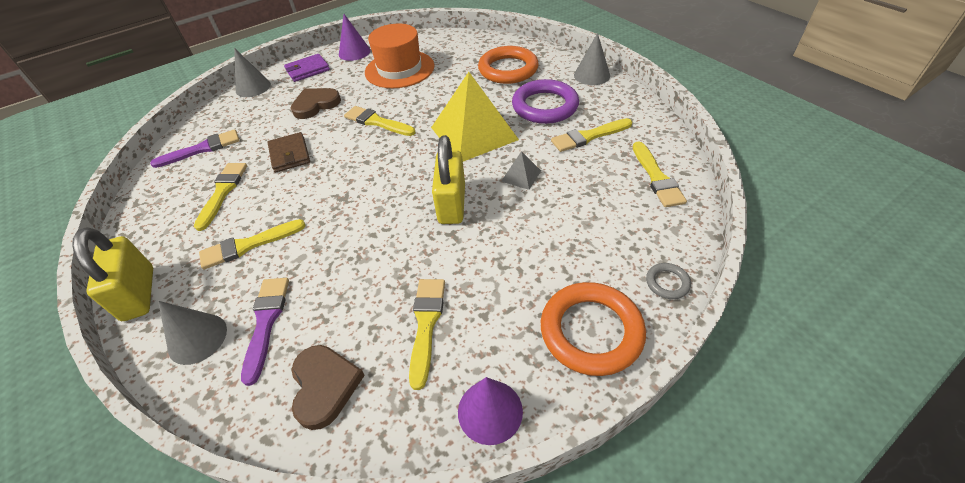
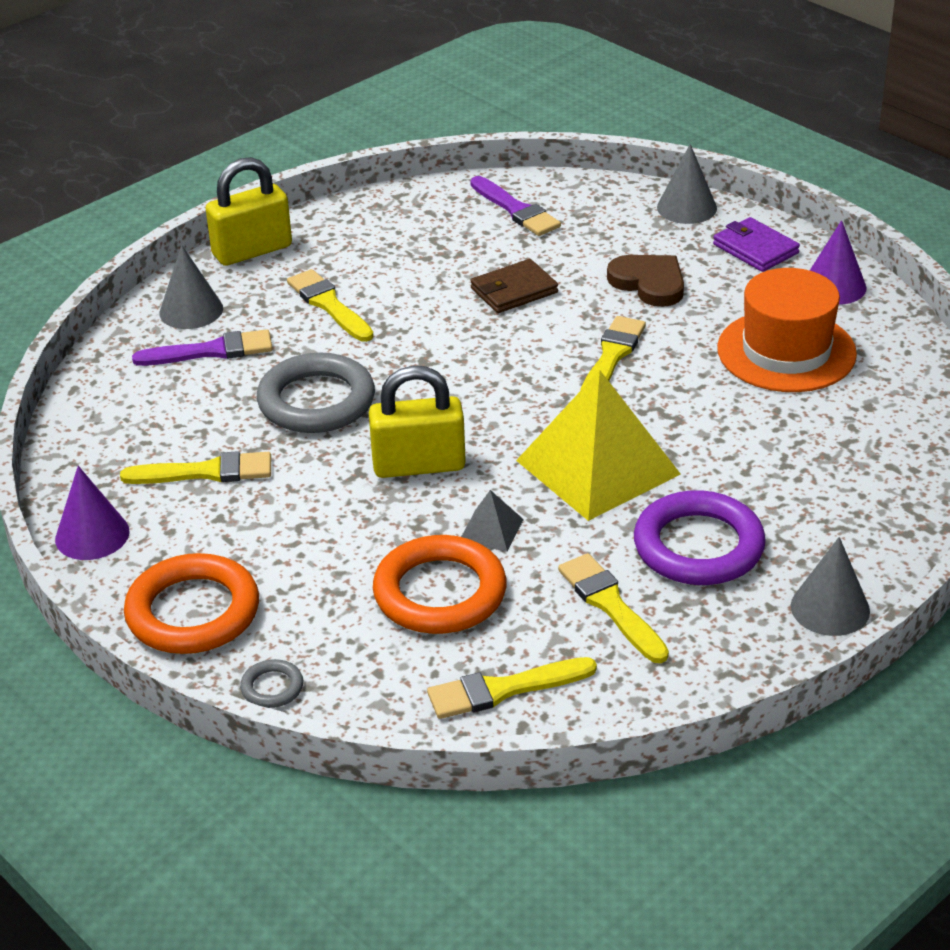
camera: 80 degrees right, 10 degrees down
(222, 192) = (426, 256): yellow brush -> none
(324, 386) = (129, 412): brown heart -> none
(363, 254) = (316, 401): none -> grey ring
(508, 69) = (822, 488): orange ring -> orange ring (440, 593)

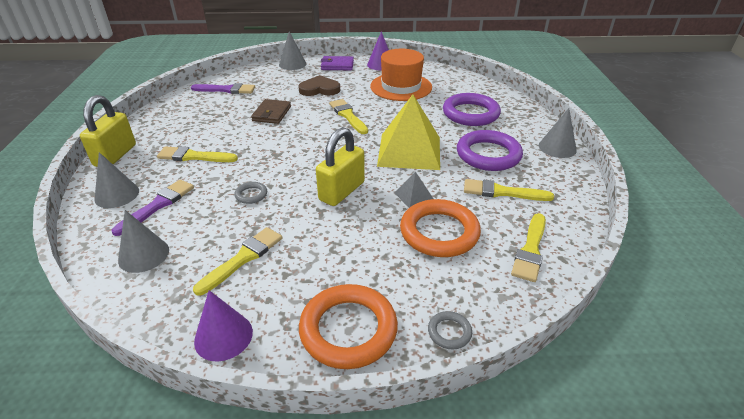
camera: 50 degrees left, 0 degrees up
(130, 403) = (144, 255): none -> grey cone
(316, 401) = (251, 195): grey ring -> grey ring, size x0.45
(807, 468) = (470, 114): none -> purple ring

